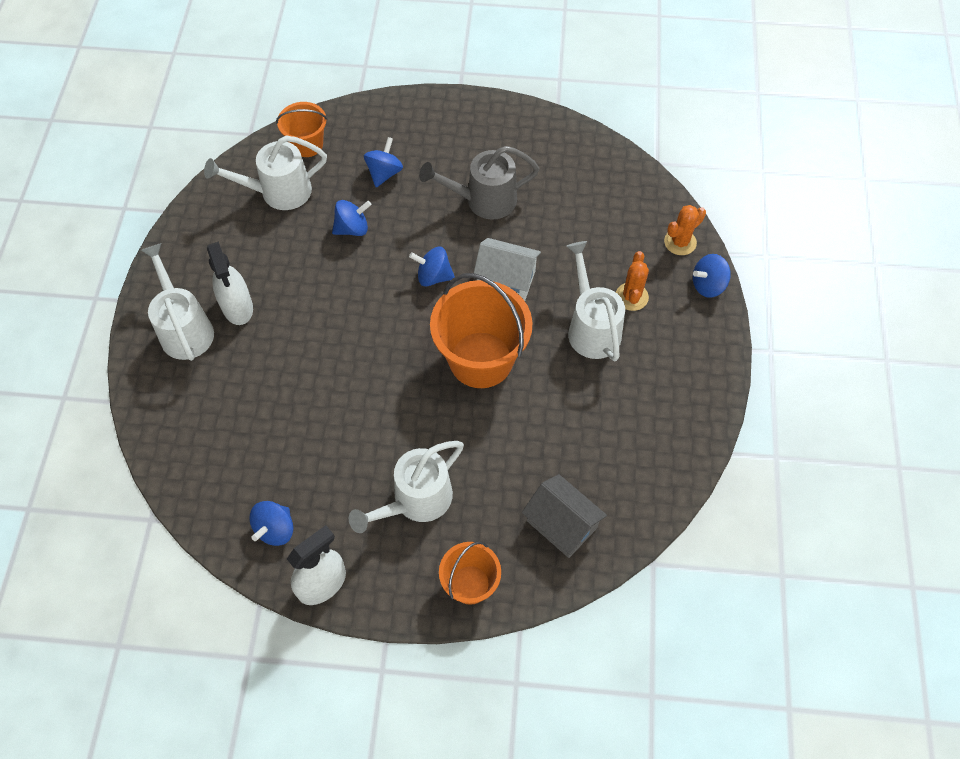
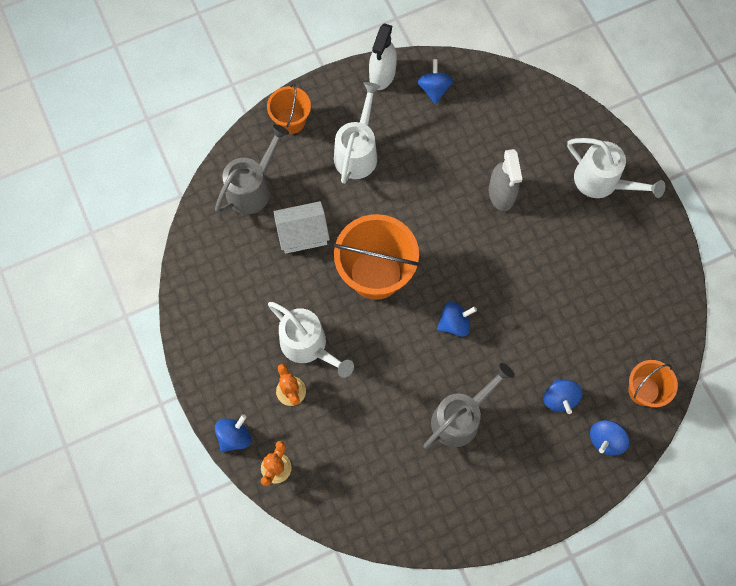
camera: 150 degrees right, 10 degrees up
(237, 307) = (579, 218): white spray bottle -> none
(278, 192) = (629, 330): white watering can -> none
(294, 370) = (501, 194): none -> grey spray bottle
(352, 228) = (546, 330): blue spinning top -> blue spinning top (605, 440)
(506, 279) = (397, 352): white house -> white house (302, 234)
(562, 524) = (253, 187): grey house -> grey watering can

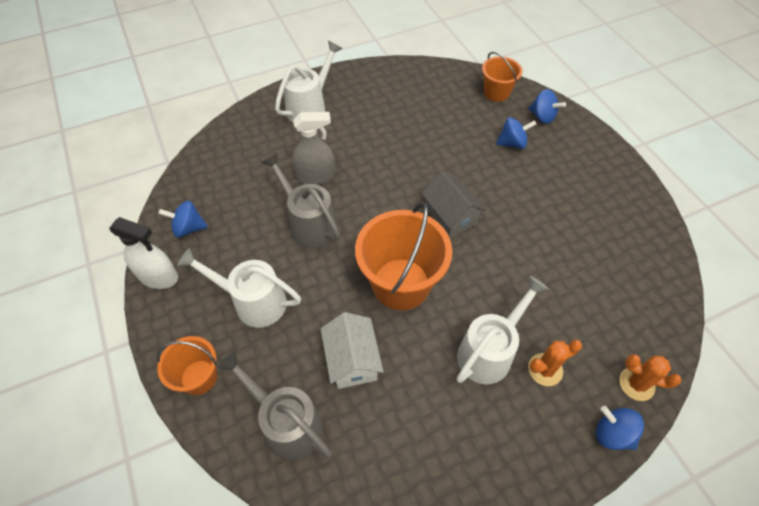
camera: 90 degrees left, 15 degrees down
(454, 323) = (450, 216): blue spinning top -> grey house
(461, 417) = (543, 213): grey watering can -> grey watering can (308, 223)

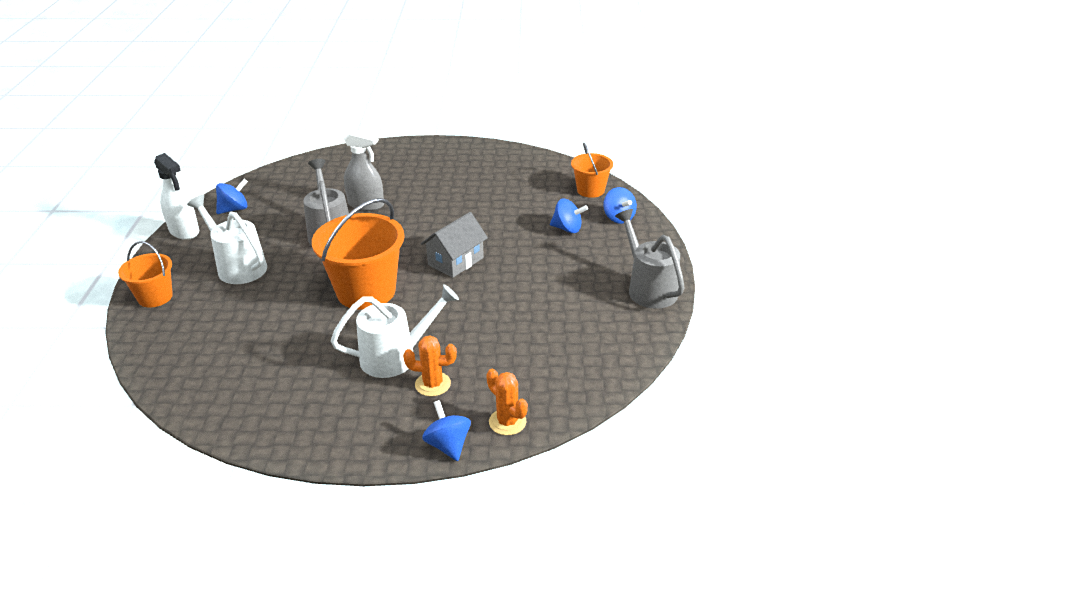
camera: 25 degrees right, 20 degrees down
(188, 228) = (234, 209): blue spinning top -> blue spinning top turned 120 degrees clockwise
(286, 423) = (190, 344): grey watering can -> grey watering can (648, 288)
(310, 106) = (408, 159): white watering can -> none
(352, 360) = (277, 325): white house -> none
(450, 216) = (456, 261): grey house -> grey house turned 45 degrees clockwise

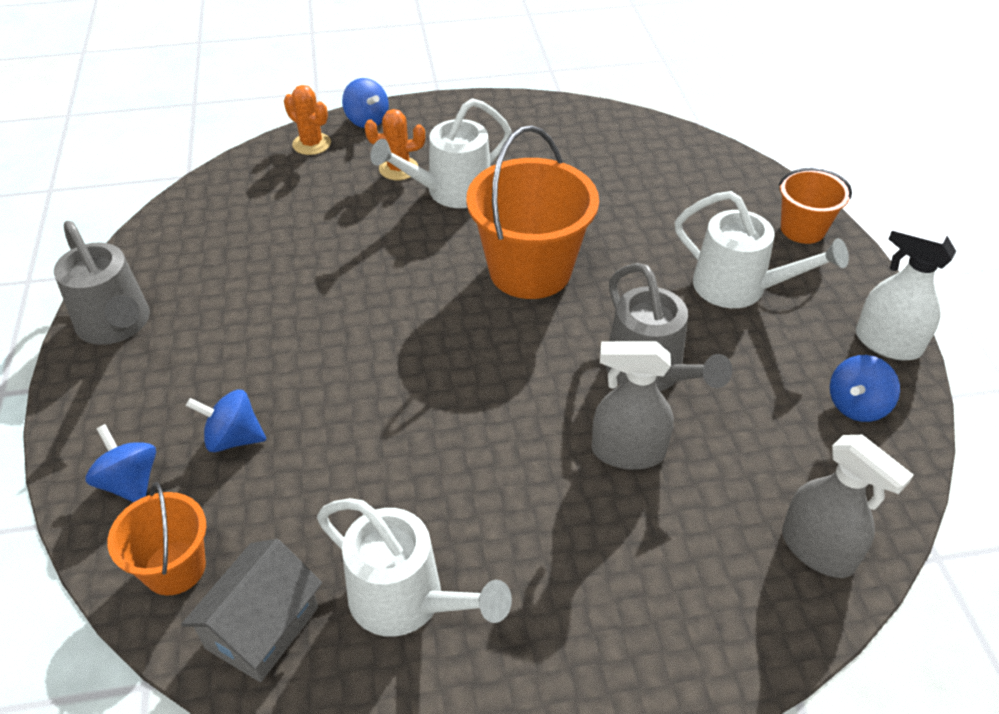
camera: 170 degrees right, 10 degrees up
(307, 170) = (818, 549): none -> grey spray bottle
(456, 261) = (418, 338): grey house -> grey house (262, 627)
(489, 173) = (408, 601): none -> white watering can

